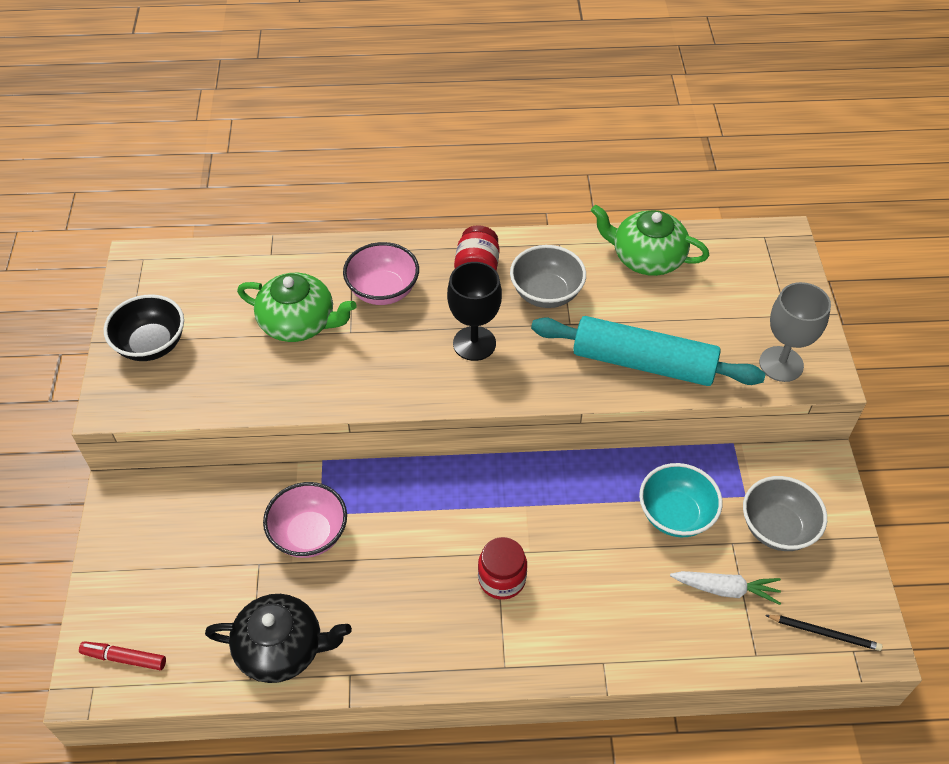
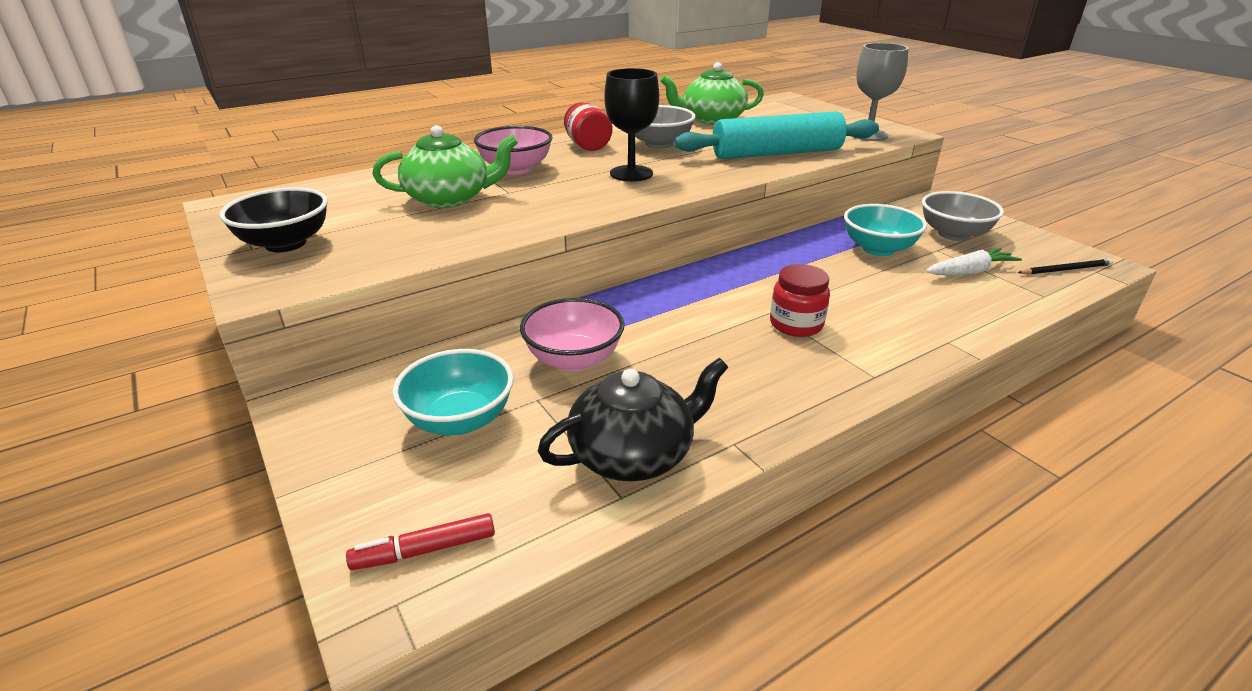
camera: 30 degrees left, 20 degrees down
(201, 559) = (460, 420): none -> turquoise bowl

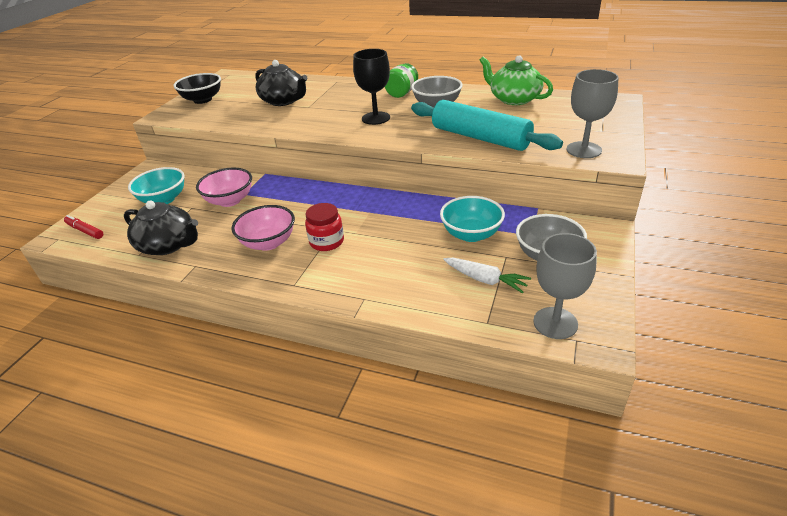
camera: 55 degrees right, 5 degrees up
(449, 198) = (284, 101): green teapot -> black teapot
(516, 169) = (340, 95): pink bowl -> pink bowl (268, 243)
(587, 146) = (402, 93): red jar -> green jar
(1065, 270) = (555, 323): black pencil -> grey goblet

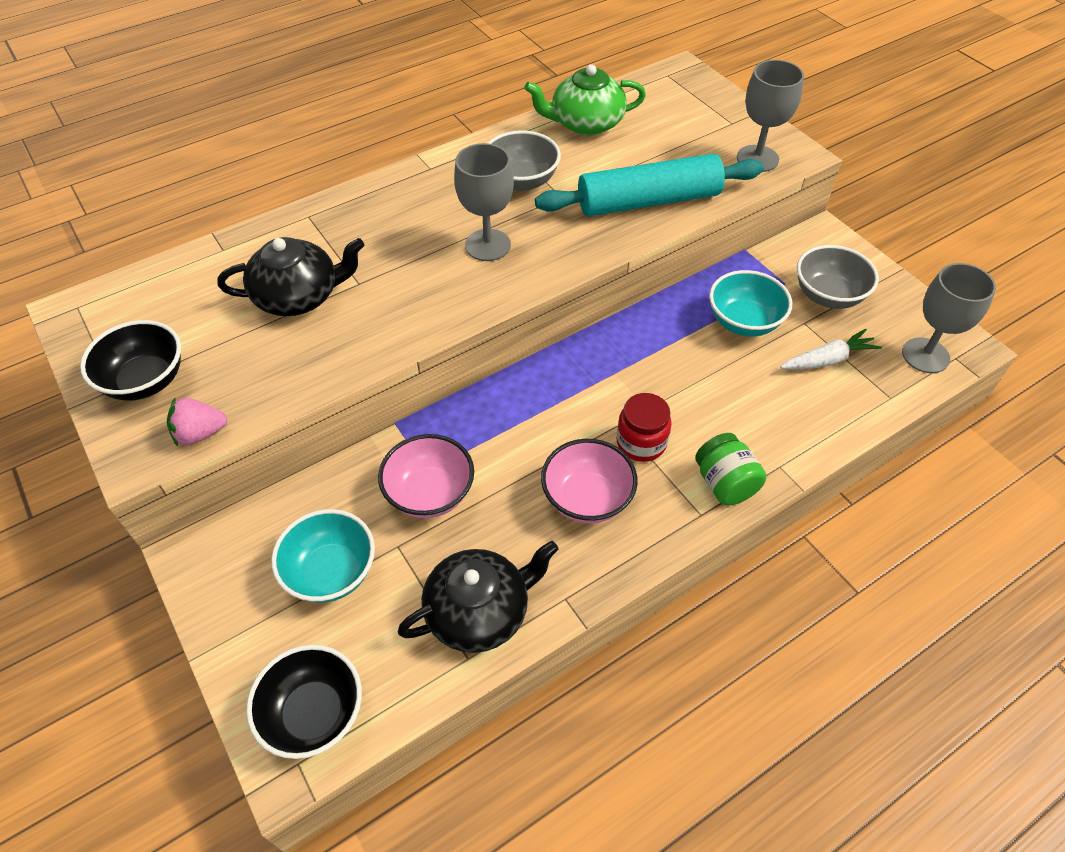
camera: 55 degrees left, 15 degrees up
(85, 231) = (314, 714): red marker -> black bowl
(184, 119) = (200, 433): none -> pink strawberry
(376, 118) = (488, 245): black goblet -> grey goblet
(402, 93) = (442, 185): green jar -> green jar (725, 483)

